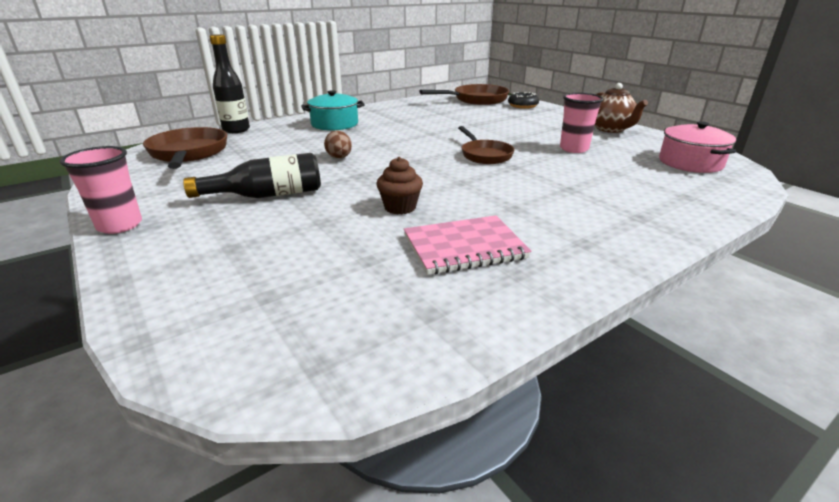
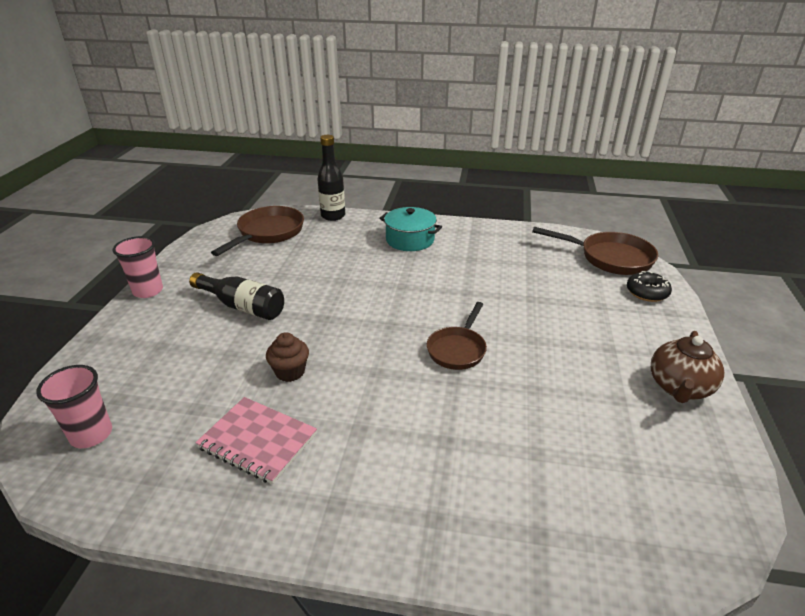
camera: 45 degrees right, 5 degrees up
(339, 158) = (344, 288): brown egg -> none
(574, 149) = (563, 392): pink cup -> pink cup (91, 434)
(690, 163) = (660, 499): pink pot -> none

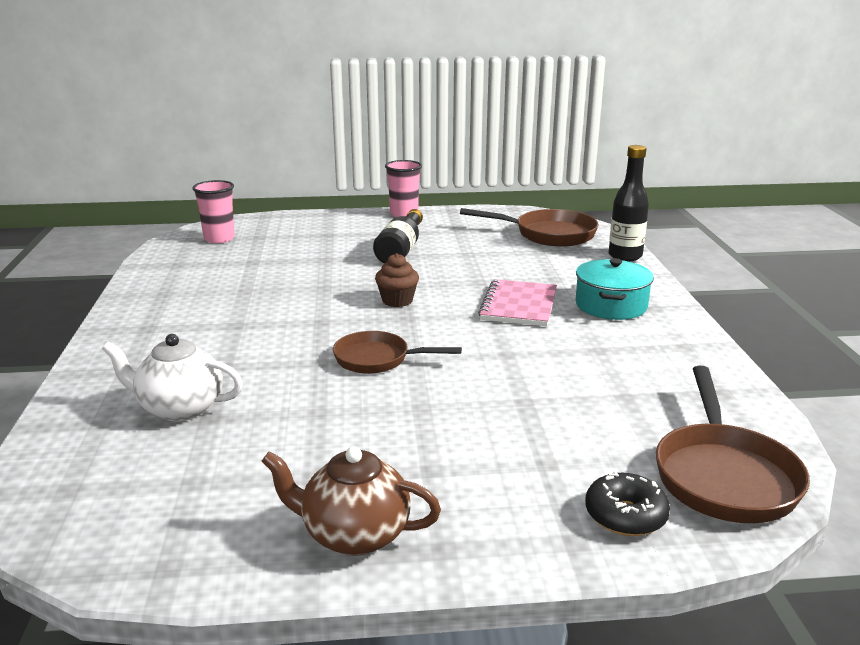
camera: 75 degrees right, 10 degrees down
(257, 441) = (216, 289): pink notebook -> pink notebook (518, 305)
(290, 372) = (309, 285): brown cupcake -> brown cupcake (397, 301)
(518, 473) = (179, 408): none -> white teapot

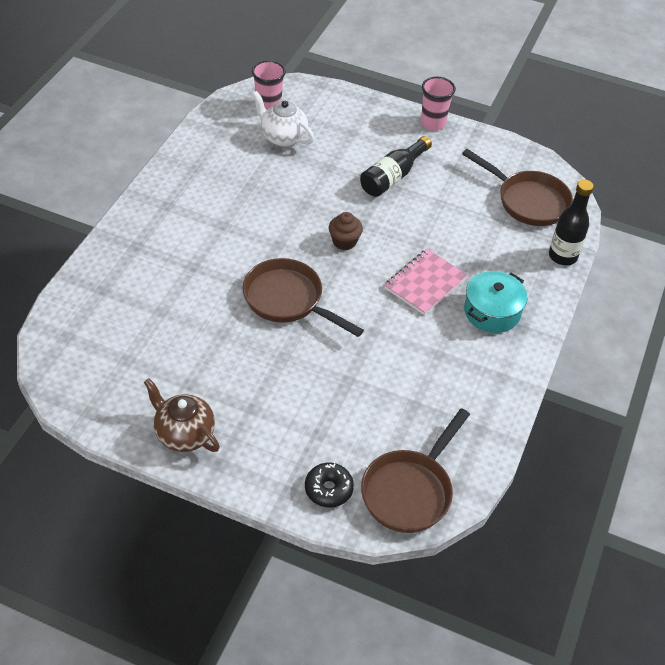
camera: 25 degrees right, 25 degrees up
(179, 408) = (149, 295): white teapot -> white teapot (283, 137)
(377, 359) = (288, 300): brown pan -> brown pan, size x1.50

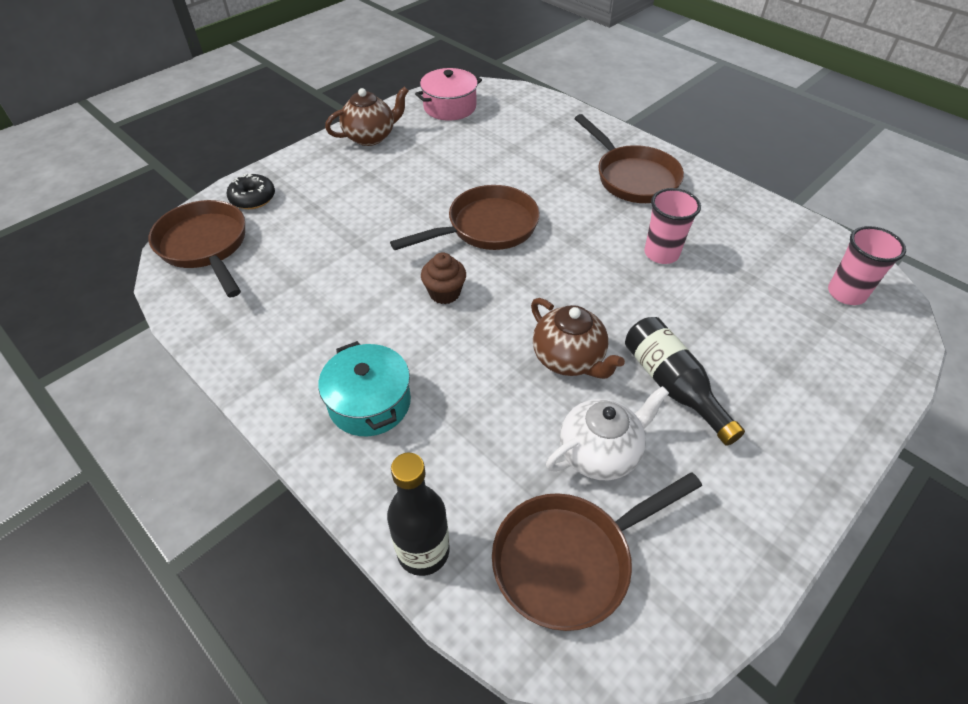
camera: 115 degrees right, 0 degrees up
(99, 384) = (449, 107): none -> pink pot
(177, 223) = (632, 177): none -> brown pan
(283, 137) = (777, 292): white teapot -> white teapot (600, 453)
(344, 242) = (557, 295): brown cupcake -> brown cupcake (444, 293)
(399, 225) = (569, 359): none -> brown teapot
(425, 283) = (453, 349): pink notebook -> none
(433, 123) = (806, 490): pink cup -> pink cup (661, 253)

